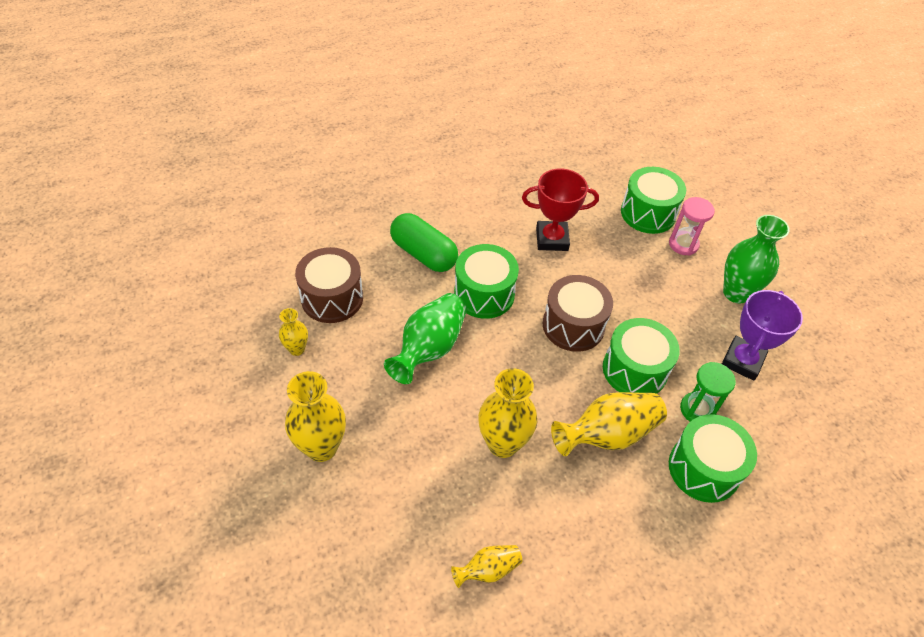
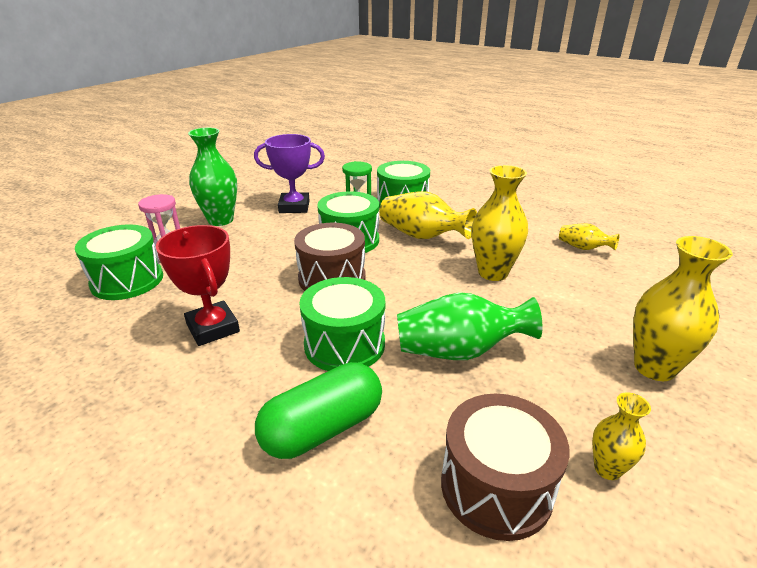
camera: 120 degrees left, 20 degrees down
(423, 254) = (323, 428): green capsule -> green capsule turned 45 degrees clockwise

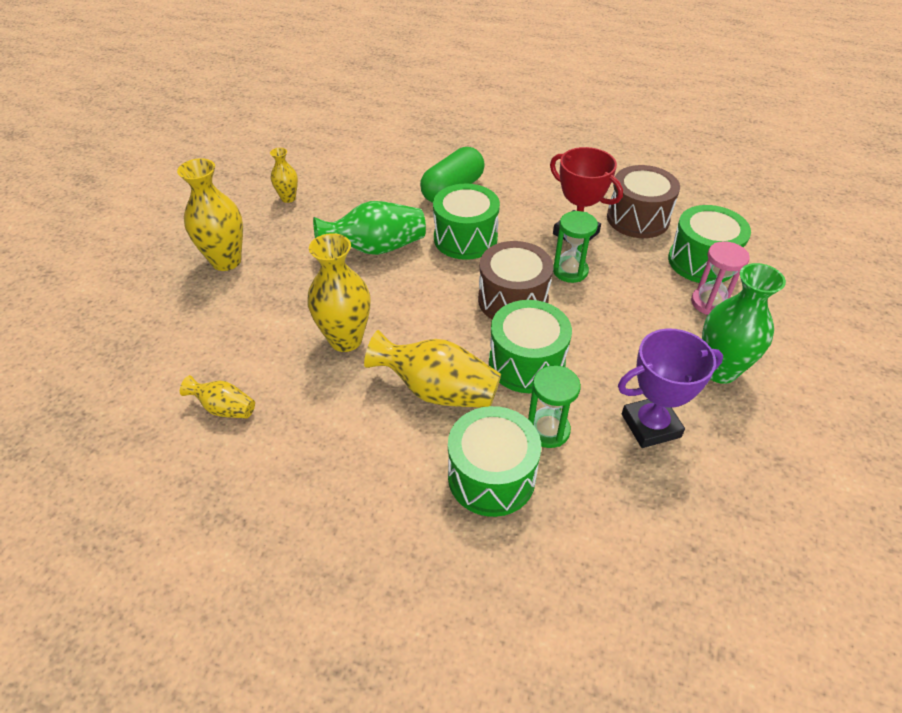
camera: 165 degrees right, 15 degrees up
(258, 292) = (570, 271): none -> green hourglass
(496, 487) = (350, 182): brown drum -> brown drum (638, 218)

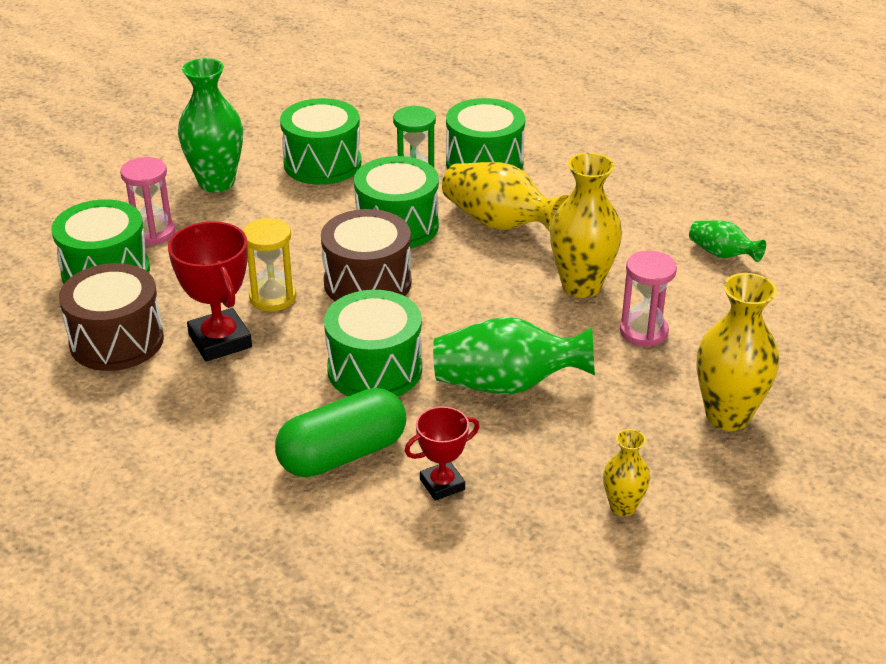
camera: 160 degrees left, 10 degrees down
(224, 408) = (722, 254): yellow vase -> green vase
(289, 309) = (643, 332): none -> pink hourglass
(390, 188) = (442, 484): none -> red trophy
(570, 271) = (272, 297): green hourglass -> yellow hourglass
(650, 425) = (322, 163): purple trophy -> green drum

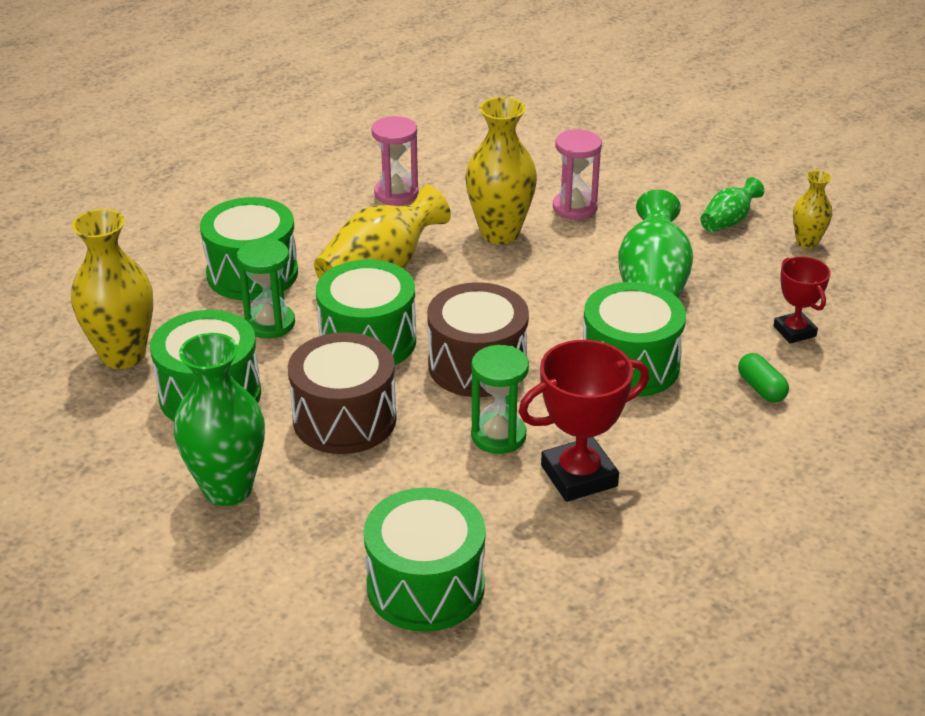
camera: 85 degrees left, 0 degrees up
(117, 341) = (576, 564): brown drum -> brown drum (344, 419)
(153, 233) = (339, 545): pink hourglass -> pink hourglass (396, 194)
(272, 297) = (498, 436): yellow hourglass -> green hourglass
(343, 454) = (761, 388): green capsule -> green capsule, size x0.48
(722, 254) = (459, 155): green vase -> green vase (728, 221)
(727, 416) = (689, 182): yellow vase -> yellow vase (123, 355)

